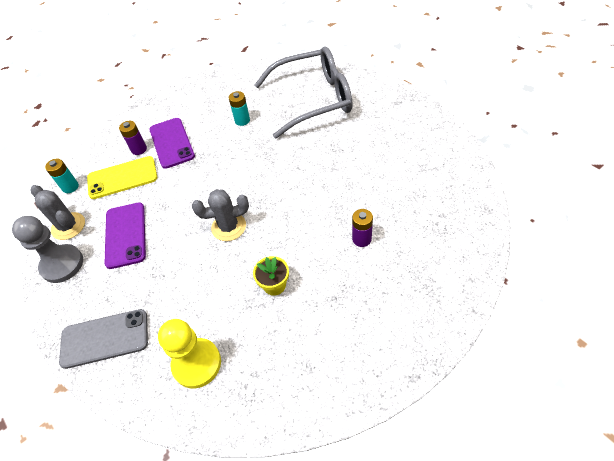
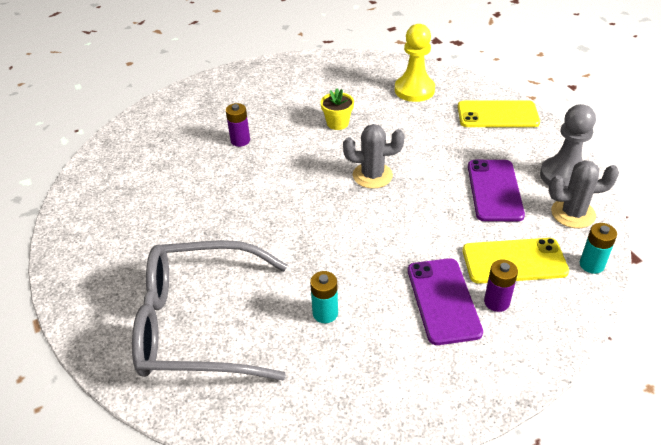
camera: 170 degrees left, 10 degrees down
(68, 226) = (573, 213): grey cactus -> grey cactus turned 60 degrees counterclockwise
(105, 338) = (497, 115): grey phone -> yellow phone

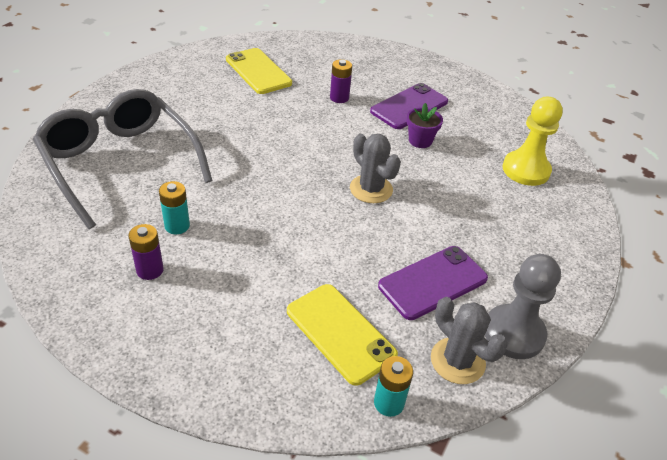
camera: 50 degrees right, 0 degrees up
(337, 123) = (420, 141): yellow flower pot -> purple flower pot
(443, 300) = (246, 297): purple phone -> purple phone (409, 107)
(496, 302) = (272, 337): purple battery -> purple battery (150, 270)
(497, 115) = (558, 244): yellow phone -> yellow phone (258, 71)

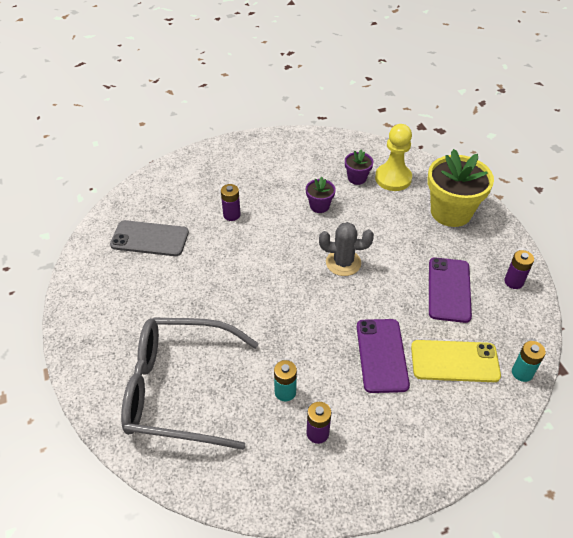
camera: 45 degrees left, 5 degrees up
(258, 71) = (150, 238): yellow phone -> grey phone
(409, 107) = (279, 186): purple phone -> purple phone (382, 355)
(457, 361) = (515, 320): grey cactus -> none
(489, 146) = (357, 178): none -> purple flower pot
(513, 333) = (513, 282): grey pawn -> purple battery
(542, 233) = (451, 212): none -> yellow flower pot

